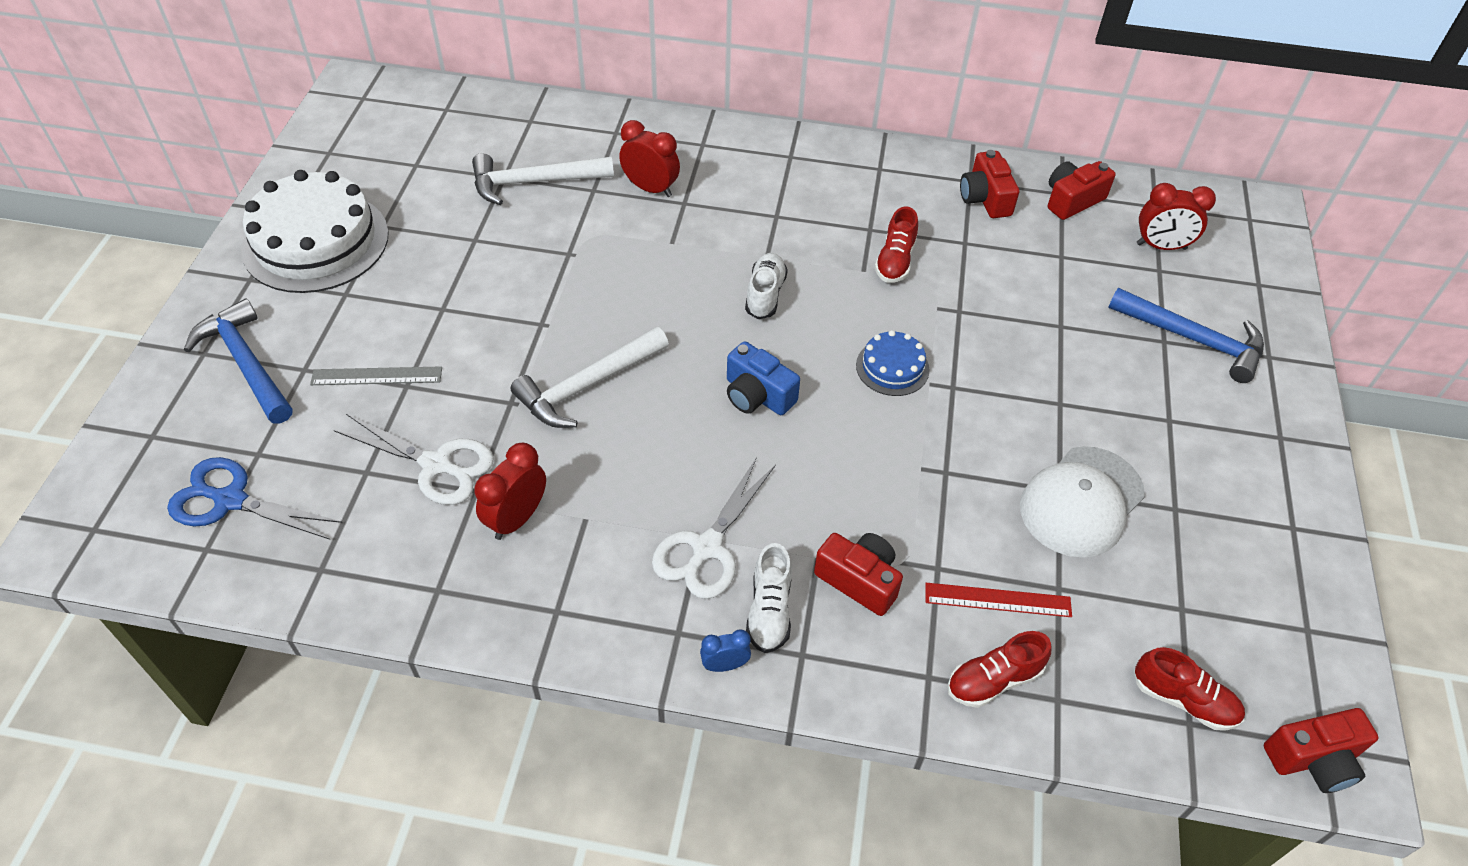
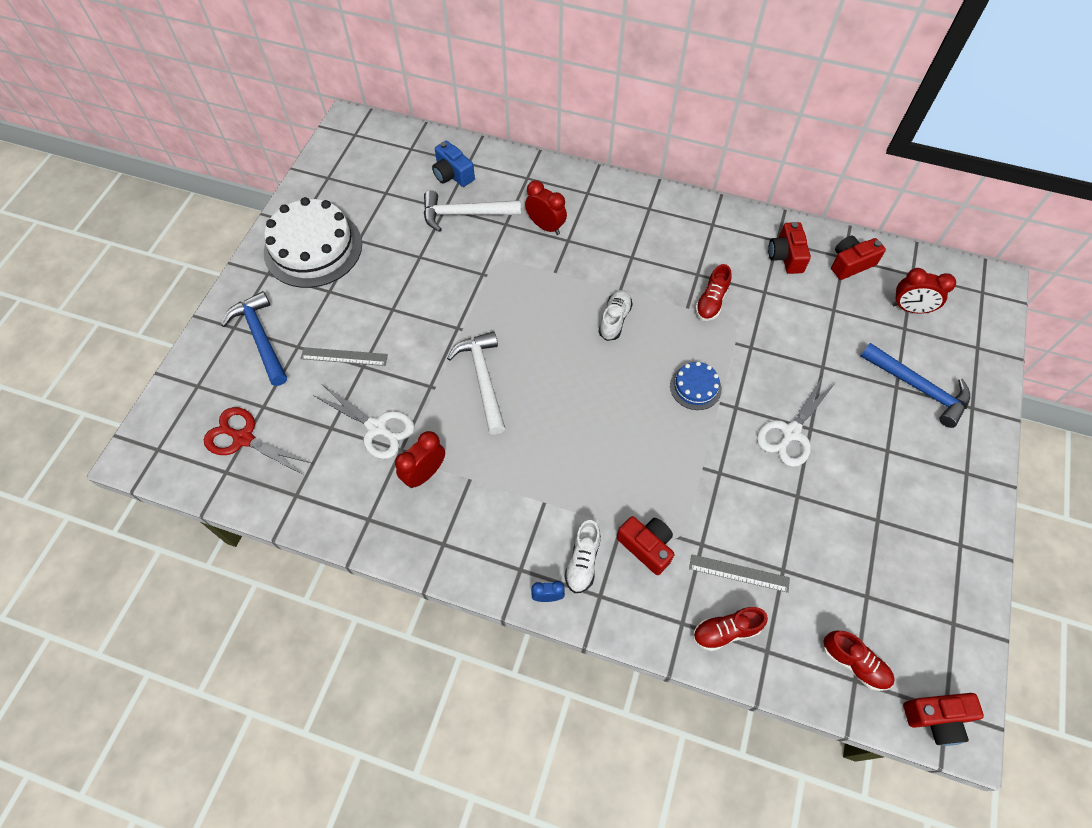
camera: 10 degrees right, 10 degrees up
(230, 500) = (243, 438): blue scissors -> red scissors
(587, 386) = (483, 379): white hammer -> white hammer turned 105 degrees clockwise
(707, 548) = (547, 510): white scissors -> white scissors (791, 432)
(757, 395) = (597, 399): blue camera -> blue camera (452, 174)
(998, 600) = (739, 573): red ruler -> grey ruler
(1081, 502) = (811, 506): white cap -> none

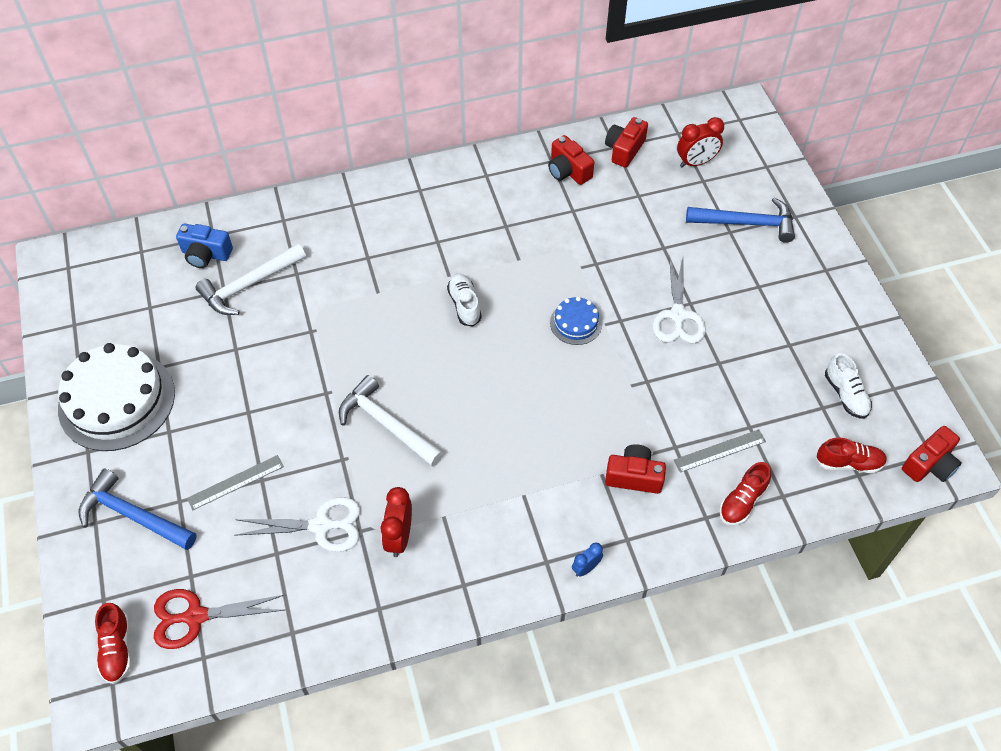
camera: 35 degrees left, 5 degrees down
(545, 226) = (337, 256): red clock -> none
(582, 561) = (592, 521): white shoe -> white shoe (845, 395)
(711, 302) = (535, 243): red shoe -> red shoe (117, 649)

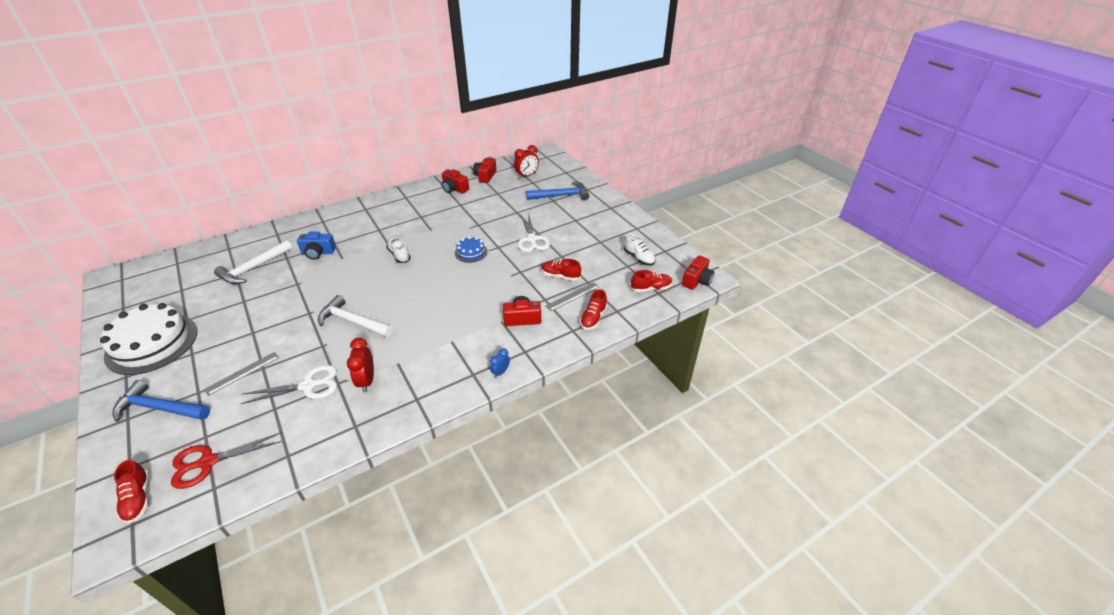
camera: 15 degrees left, 15 degrees down
(206, 254) = (223, 258): blue camera -> blue camera (318, 253)
(709, 404) = (560, 276): none -> red shoe

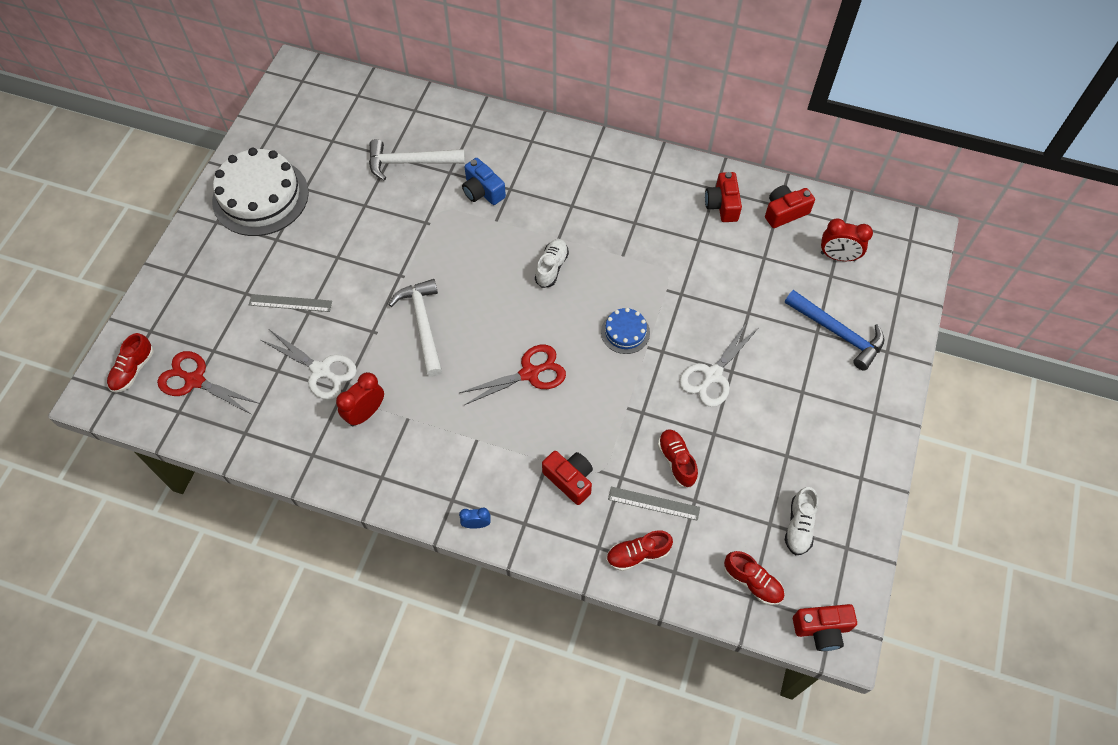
camera: 50 degrees right, 20 degrees up
(159, 408) = (210, 285): blue hammer -> none
(444, 297) = (530, 373): none -> red scissors

